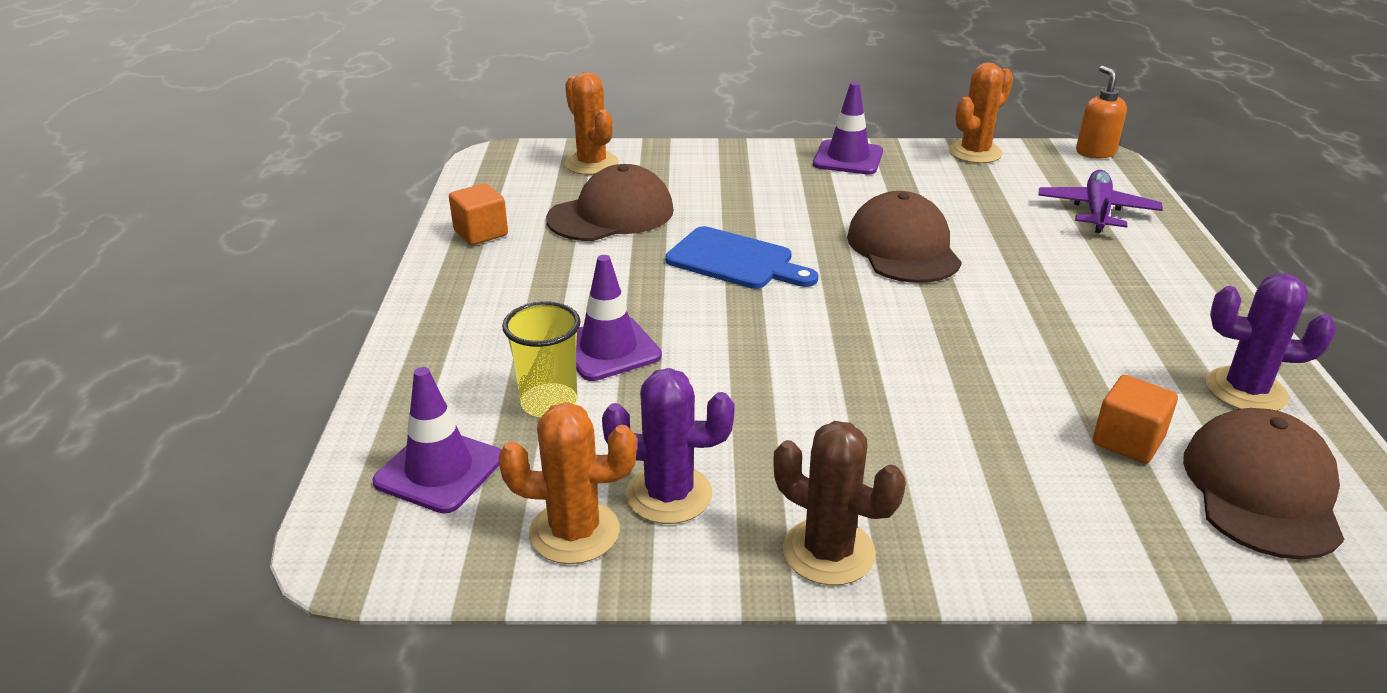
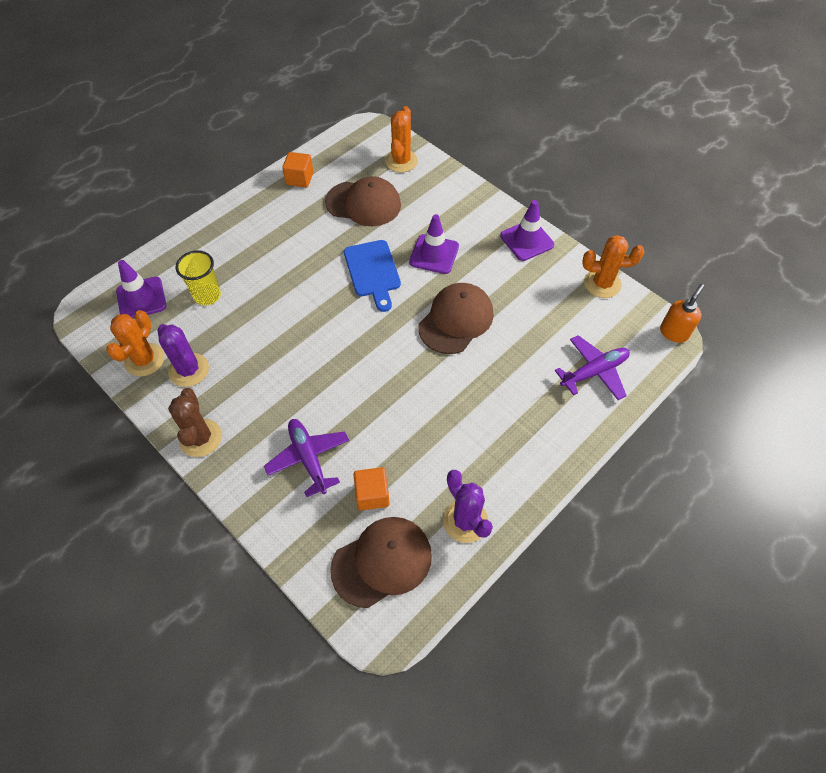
camera: 45 degrees right, 25 degrees up
(574, 532) = (144, 360): orange cactus -> orange cactus turned 60 degrees clockwise
(608, 349) = (260, 284): purple traffic cone -> purple traffic cone (434, 254)
(999, 463) = (308, 458): none -> purple plane

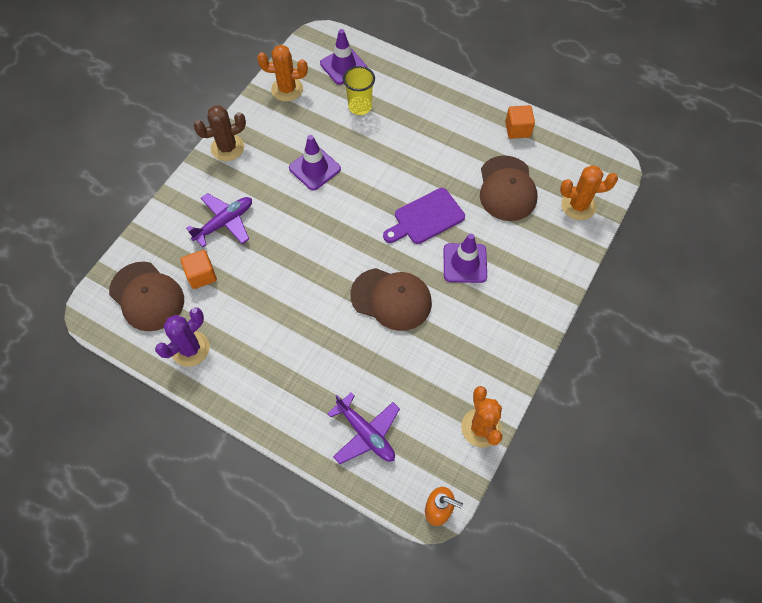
camera: 75 degrees right, 5 degrees up
(189, 370) = (285, 120): purple cactus -> none
(373, 271) = (426, 218): blue cutting board -> purple cutting board
(527, 240) = (514, 344): purple traffic cone -> purple traffic cone (314, 168)

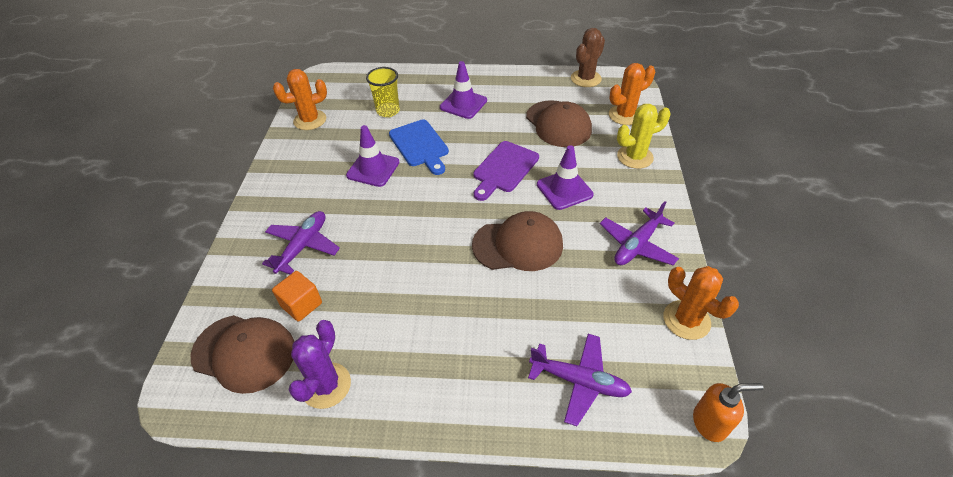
camera: 25 degrees left, 15 degrees down
(227, 148) = (272, 183): brown cactus -> brown cactus (585, 79)
(343, 66) = (354, 88): purple traffic cone -> purple traffic cone (463, 104)
(367, 159) = (420, 145): none -> blue cutting board
(489, 345) = (637, 245): none -> purple plane
(517, 129) = (536, 83): orange cube -> none
(553, 257) = (635, 157): none -> yellow cactus

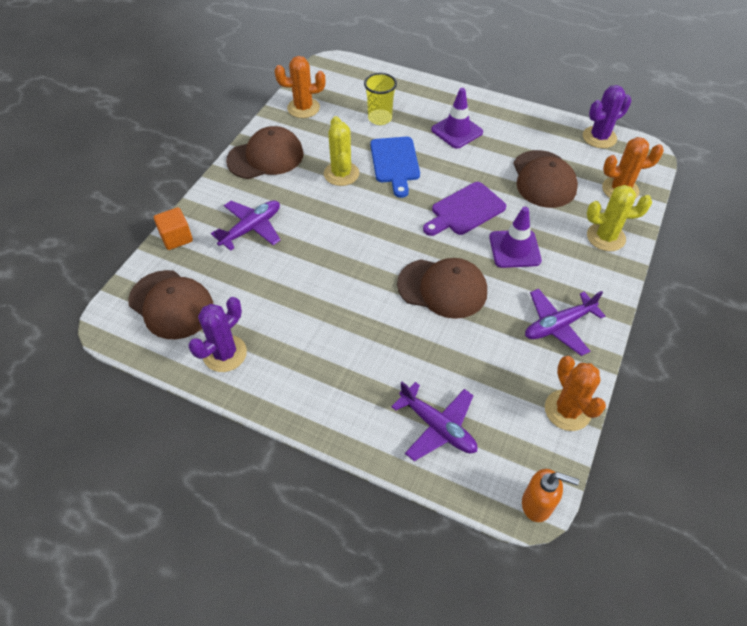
camera: 20 degrees right, 5 degrees up
(290, 174) = (265, 157): none -> brown cap
(301, 304) = (231, 280): orange cube -> orange cube (176, 238)
(373, 169) = (341, 174): purple traffic cone -> yellow cactus
(585, 79) = (599, 137): brown cactus -> purple cactus

